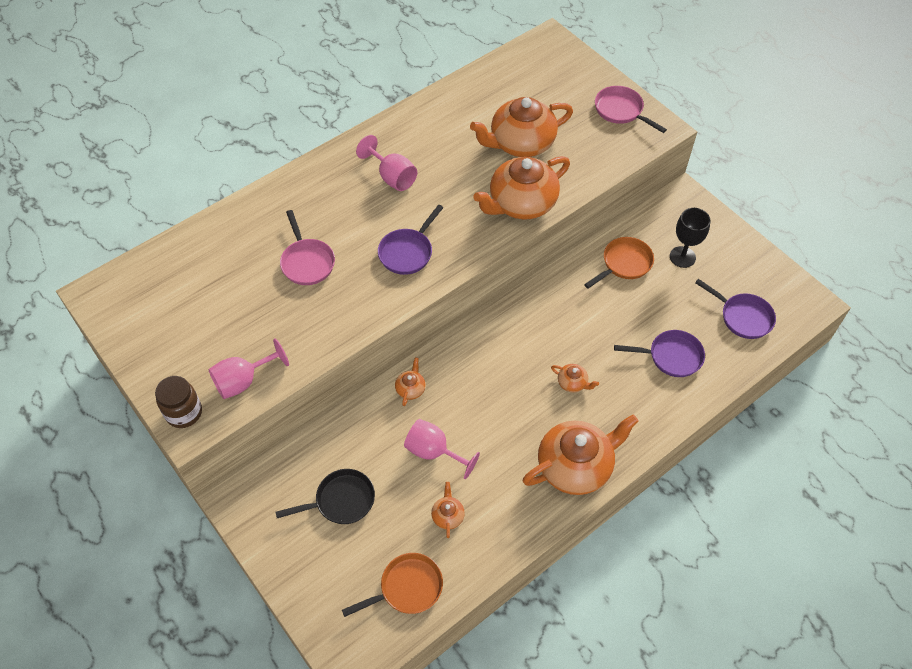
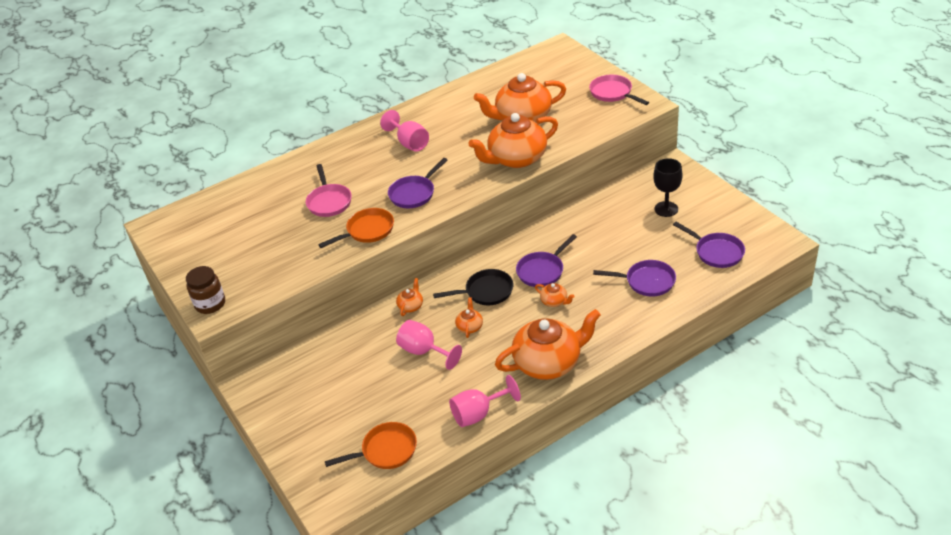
camera: 10 degrees right, 15 degrees down
(243, 381) = (262, 282): pink goblet -> pink goblet (478, 414)
(341, 501) = (338, 386): black pan -> black pan (486, 292)
(447, 515) = (429, 398): orange teapot -> orange teapot (469, 326)
(554, 341) = (542, 271): none -> purple pan
(624, 263) = (613, 214): orange pan -> orange pan (367, 231)

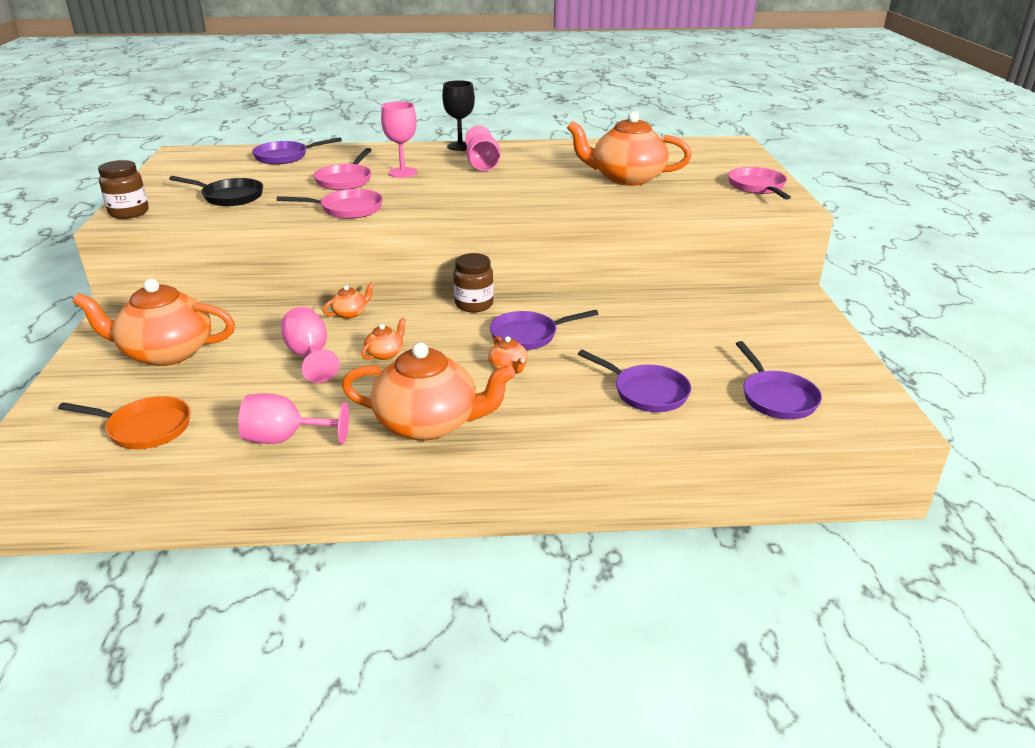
camera: 25 degrees right, 10 degrees down
(361, 175) = (402, 172): none -> pink goblet
(367, 231) = (347, 209): orange pan -> pink pan
(414, 193) = (433, 198): purple pan -> purple pan (285, 157)
(484, 261) = (474, 304): none -> brown jar
(486, 292) = (442, 330): black pan -> black pan (229, 197)
(516, 159) = (578, 204): orange teapot -> orange teapot (166, 352)
(666, 209) = (747, 333): black goblet -> black goblet (460, 146)

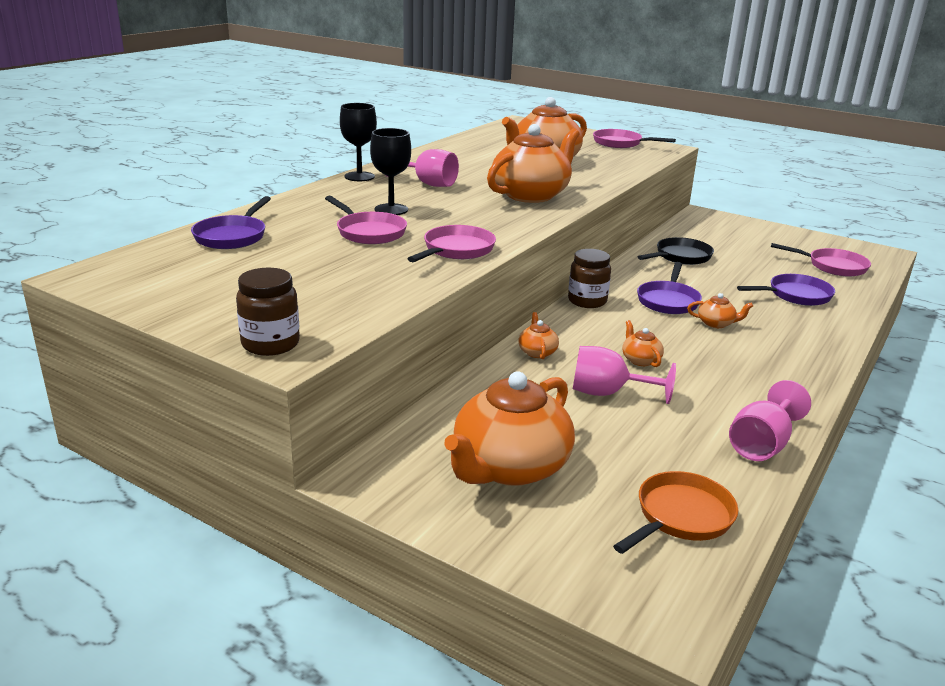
camera: 55 degrees left, 5 degrees down
(229, 197) = (318, 286): black pan -> black pan (680, 257)
(402, 172) = (391, 209): pink goblet -> black goblet
(429, 423) = (782, 377): orange teapot -> orange teapot (531, 195)
(776, 397) = (833, 266): purple pan -> pink pan

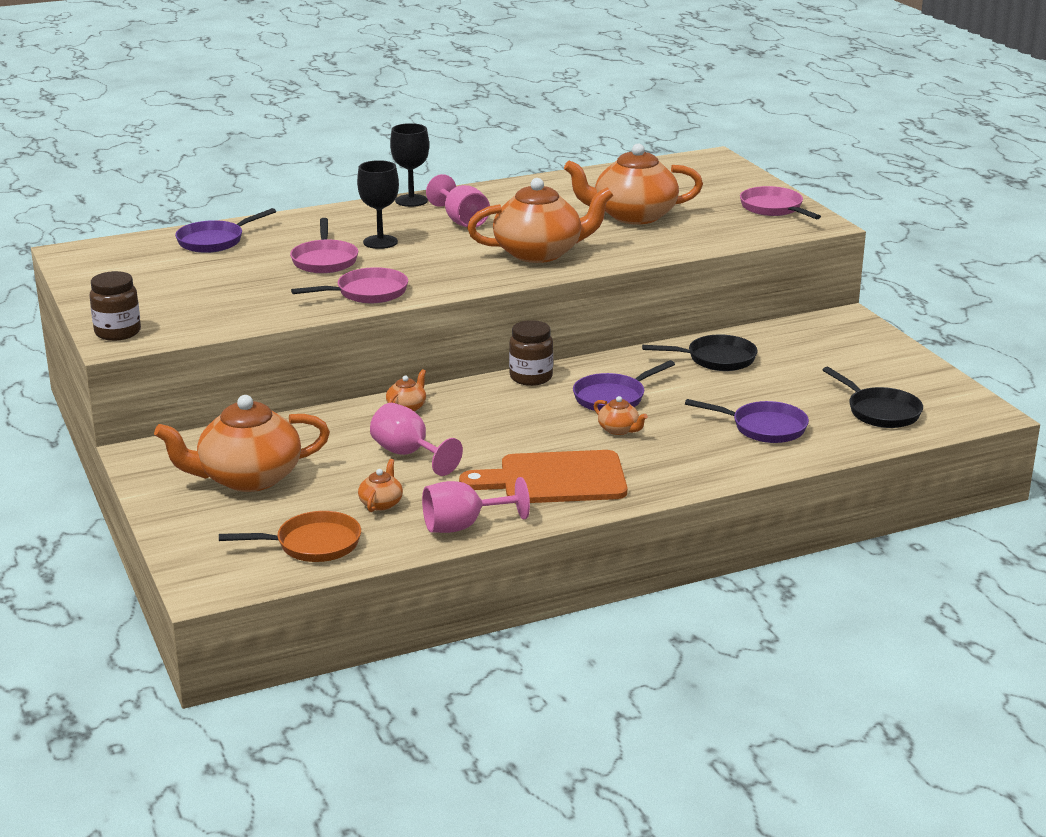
camera: 35 degrees right, 0 degrees up
(640, 360) = (484, 438): orange teapot -> orange teapot (381, 503)
(748, 377) = (555, 479): none -> orange cutting board
(833, 266) = (880, 412): pink pan -> black pan

